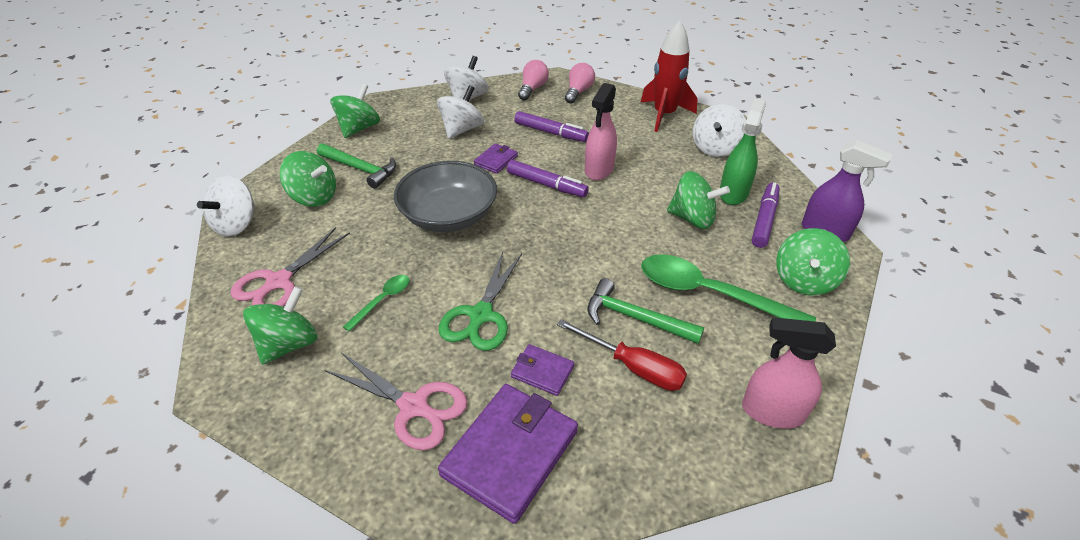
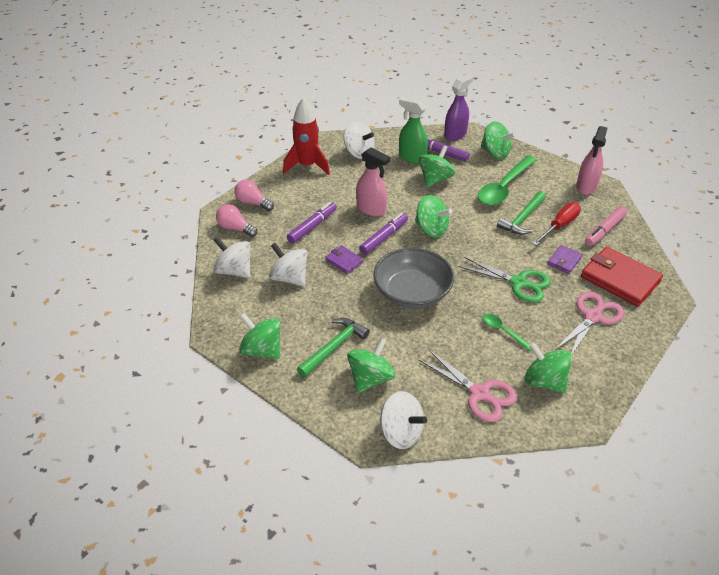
camera: 80 degrees left, 0 degrees up
(510, 452) = (619, 279): purple wallet -> red wallet
(576, 223) = (431, 229): none -> green spinning top
(644, 436) = (604, 230): none -> pink marker

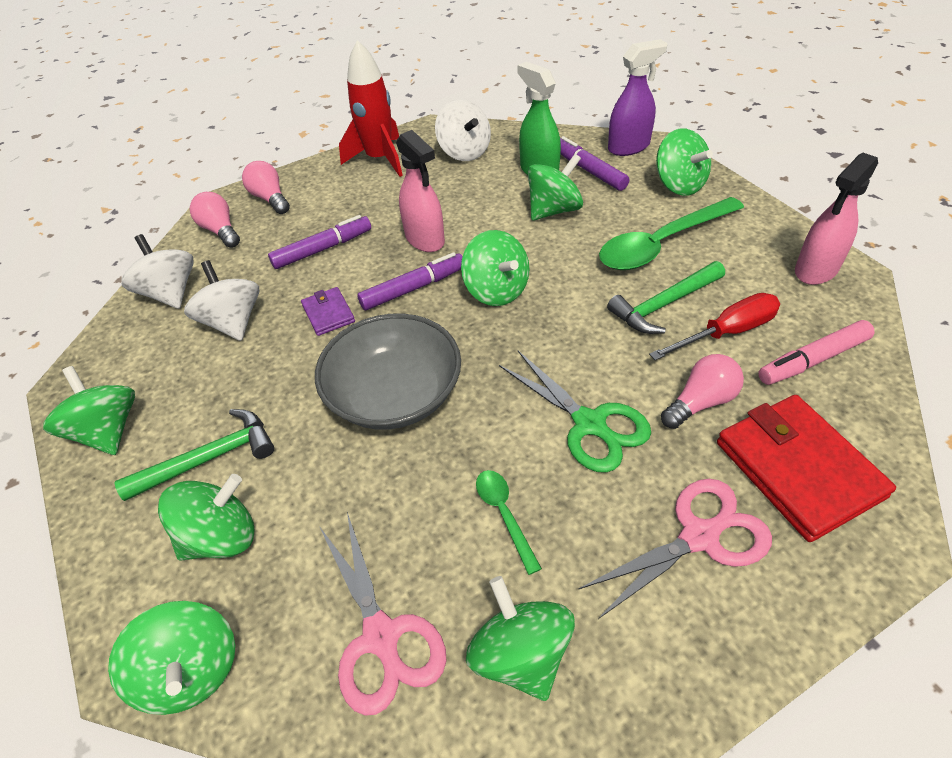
camera: 25 degrees right, 5 degrees up
(401, 432) = (192, 670): white spinning top -> green spinning top
(564, 261) = (700, 402): purple wallet -> pink light bulb

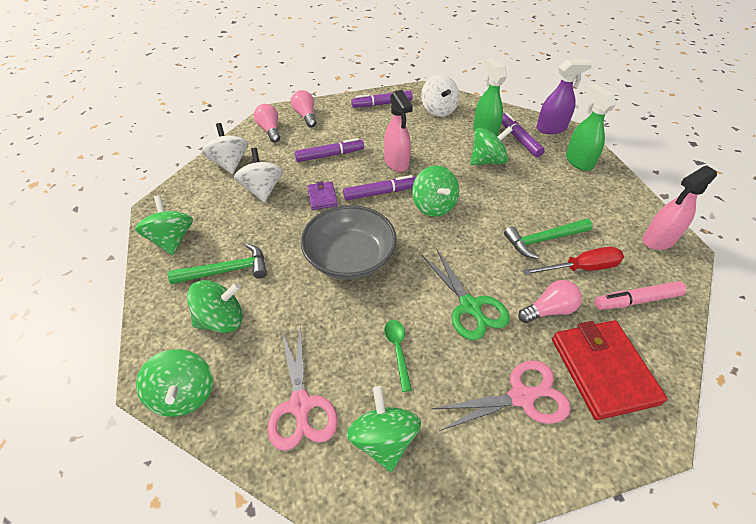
camera: 10 degrees right, 0 degrees up
(380, 159) = (382, 104): red rocket -> purple marker
(661, 244) = (554, 199): green spoon -> none
(679, 185) = (578, 161): green spinning top -> green spray bottle

